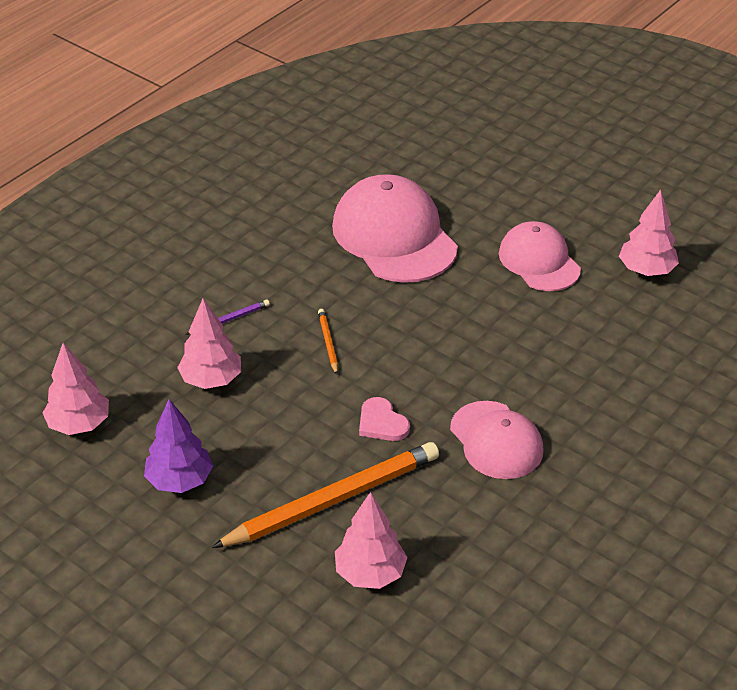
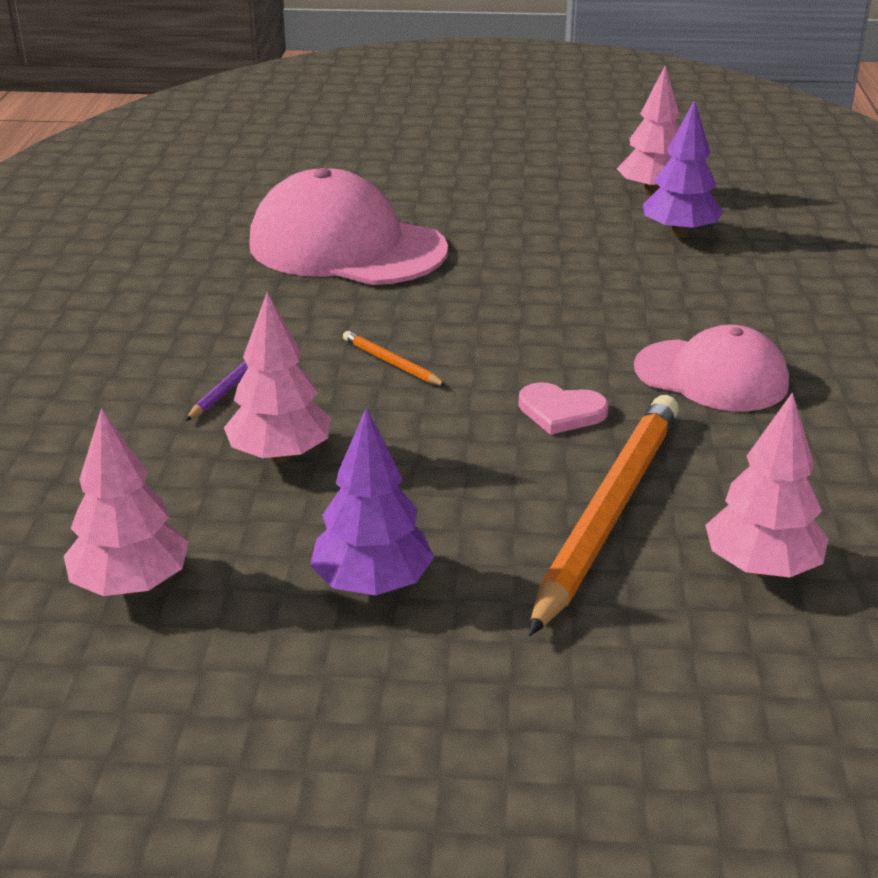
camera: 35 degrees left, 10 degrees down
(539, 261) = (536, 218): pink cap -> none
(618, 317) = (679, 234): none -> purple tree

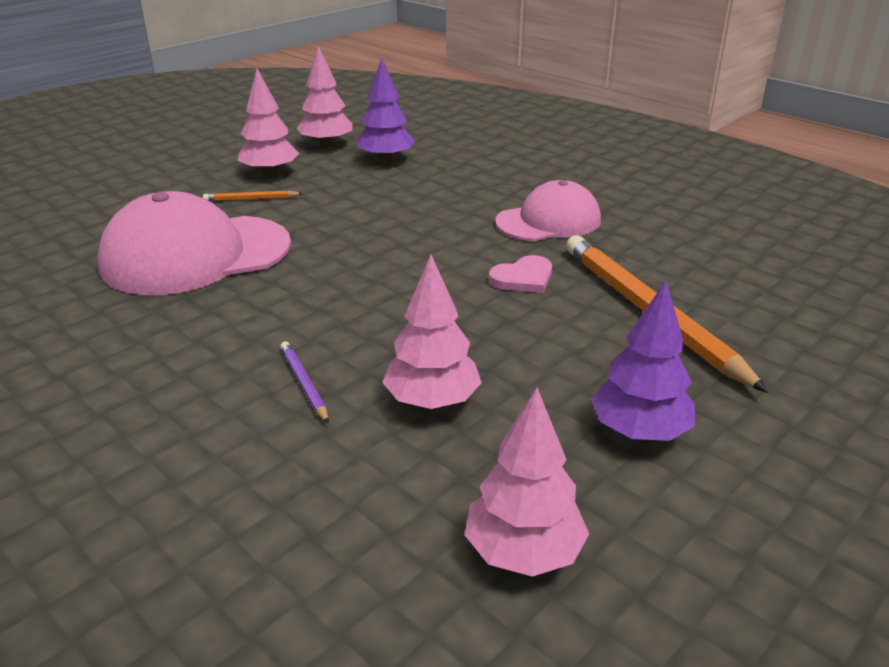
camera: 50 degrees left, 0 degrees up
(391, 363) = (378, 306): orange pencil -> orange pencil (251, 199)
(761, 568) = (750, 295): pink tree -> pink tree (270, 173)

